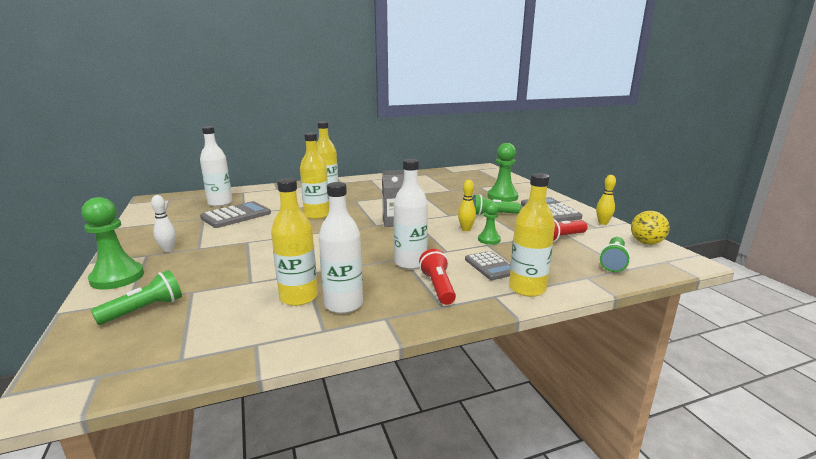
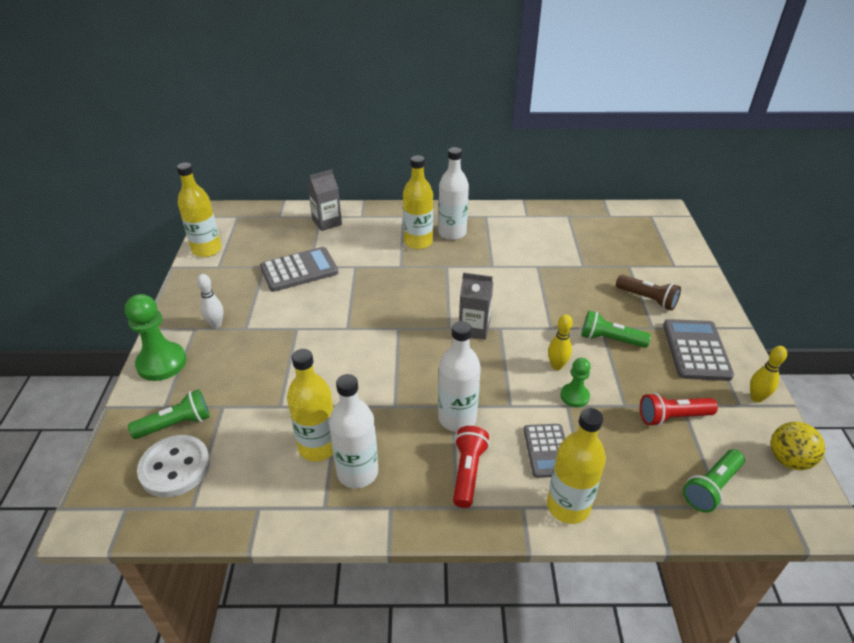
camera: 20 degrees right, 20 degrees up
(152, 336) = (175, 467): none -> white button
(220, 203) = (289, 238): white bottle -> white bottle (452, 233)
(249, 194) = (327, 222): none -> grey carton
(317, 215) = (388, 290): yellow bottle -> yellow bottle (207, 250)
(502, 197) = (647, 299): green pawn -> brown flashlight

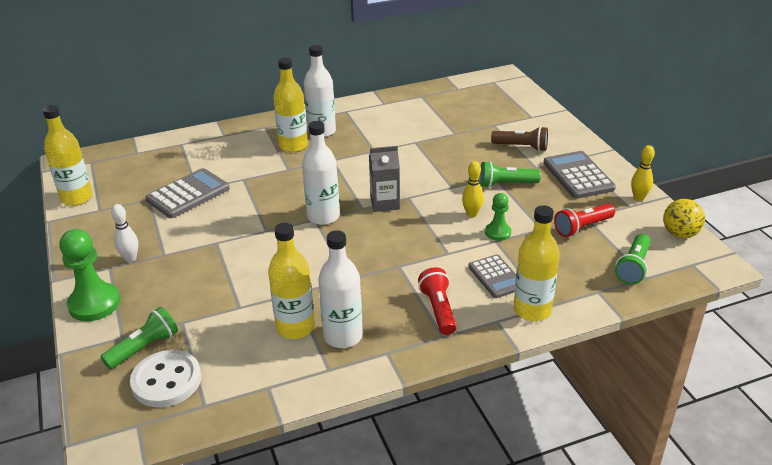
camera: 20 degrees left, 5 degrees down
(327, 222) = (191, 148): grey carton -> none
(457, 418) = (408, 274): white bottle -> white bottle (323, 216)

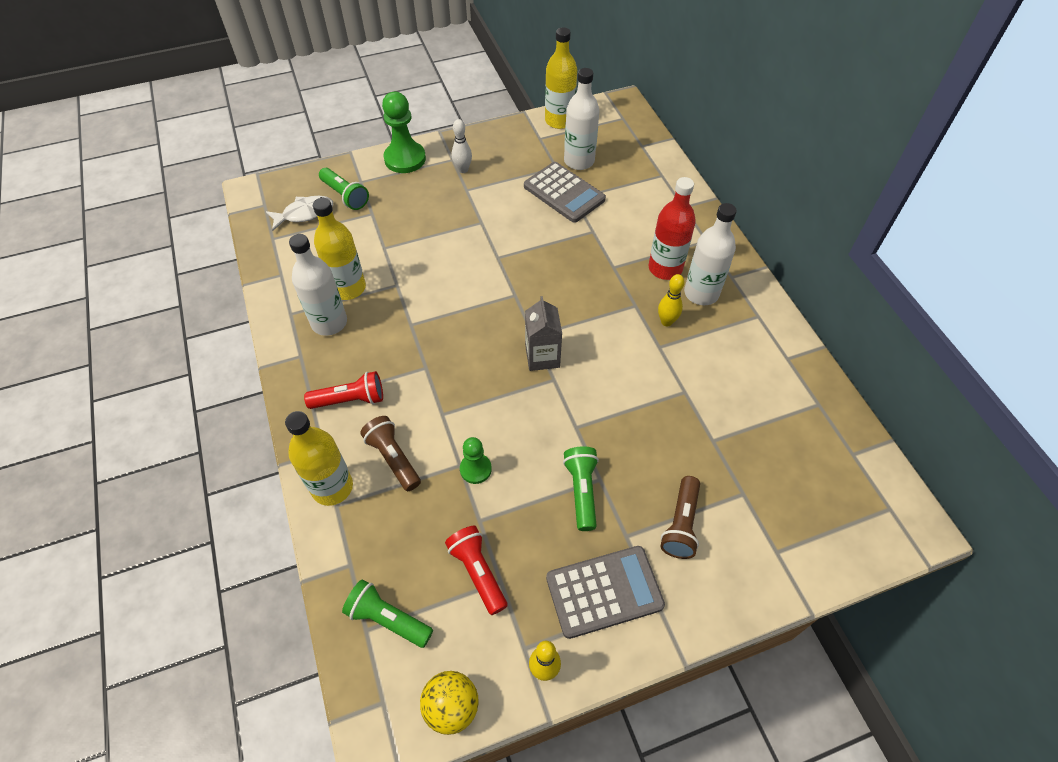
camera: 90 degrees right, 20 degrees up
(166, 381) = (305, 214): white button -> white fish
(293, 146) = (665, 268): yellow bottle -> red bottle
(323, 216) = (519, 301): white bottle -> white bottle (579, 161)
(471, 214) = (515, 444): yellow bowling pin -> yellow bowling pin (666, 322)
(496, 277) = (393, 458): grey calculator -> brown flashlight

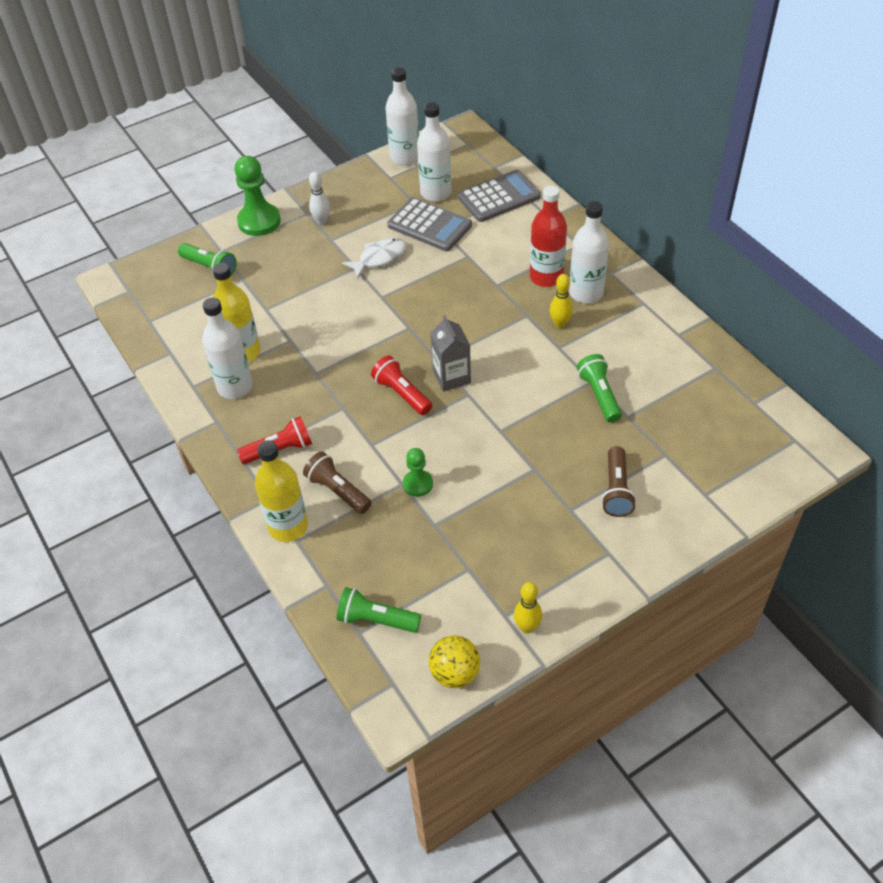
camera: 10 degrees left, 5 degrees down
(305, 214) = (174, 292): white fish -> white fish (379, 258)
(478, 572) = (446, 566): red flashlight -> red flashlight (402, 393)
(559, 121) = (405, 157): yellow bottle -> white bottle
(582, 491) = (520, 482): green flashlight -> green flashlight (599, 395)
(604, 591) = (563, 557): grey calculator -> grey calculator (499, 197)

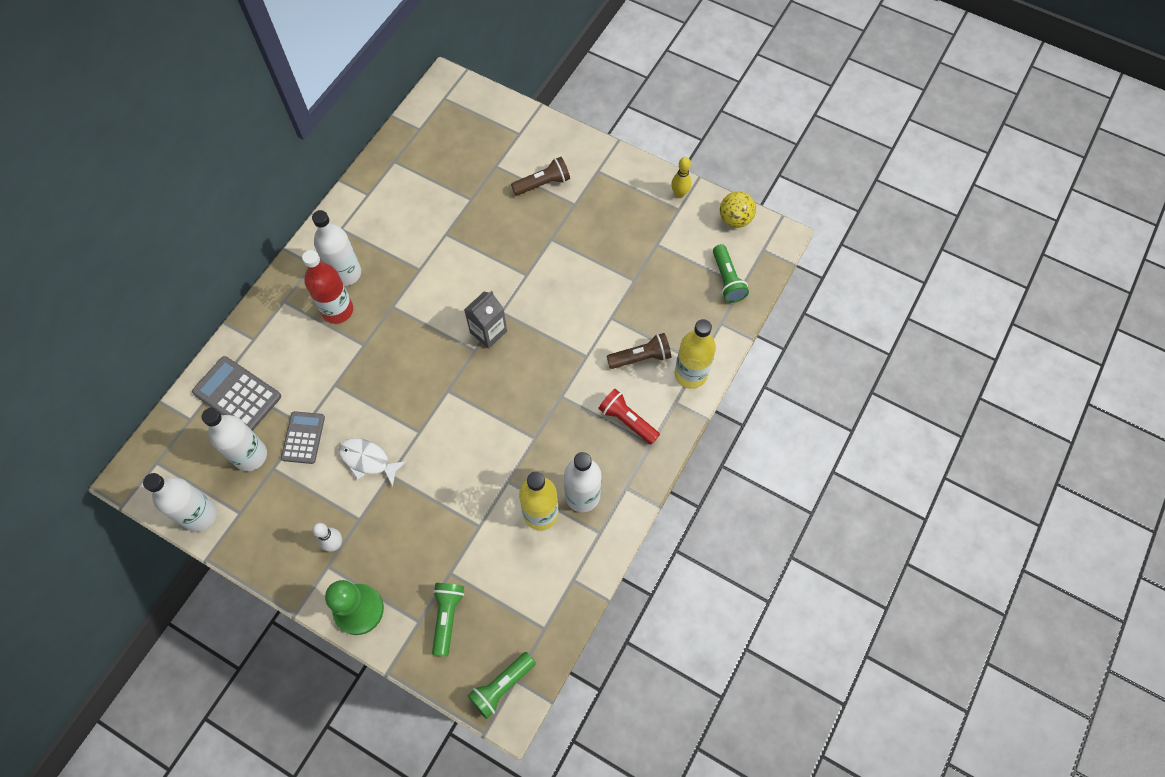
camera: 120 degrees left, 15 degrees up
(338, 490) = (641, 357): brown flashlight -> brown flashlight turned 120 degrees counterclockwise
(402, 393) = (524, 360): red flashlight -> none
(418, 484) = (605, 307): green pawn -> none
(429, 225) = (303, 437): grey calculator -> grey calculator, size x0.67
(560, 324) = (392, 278): yellow bowling pin -> none
(599, 395) = (458, 224): green flashlight -> green flashlight (501, 686)

